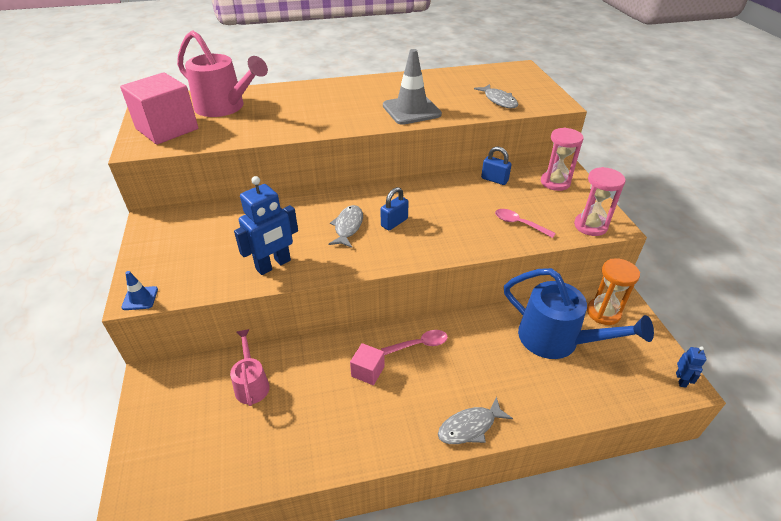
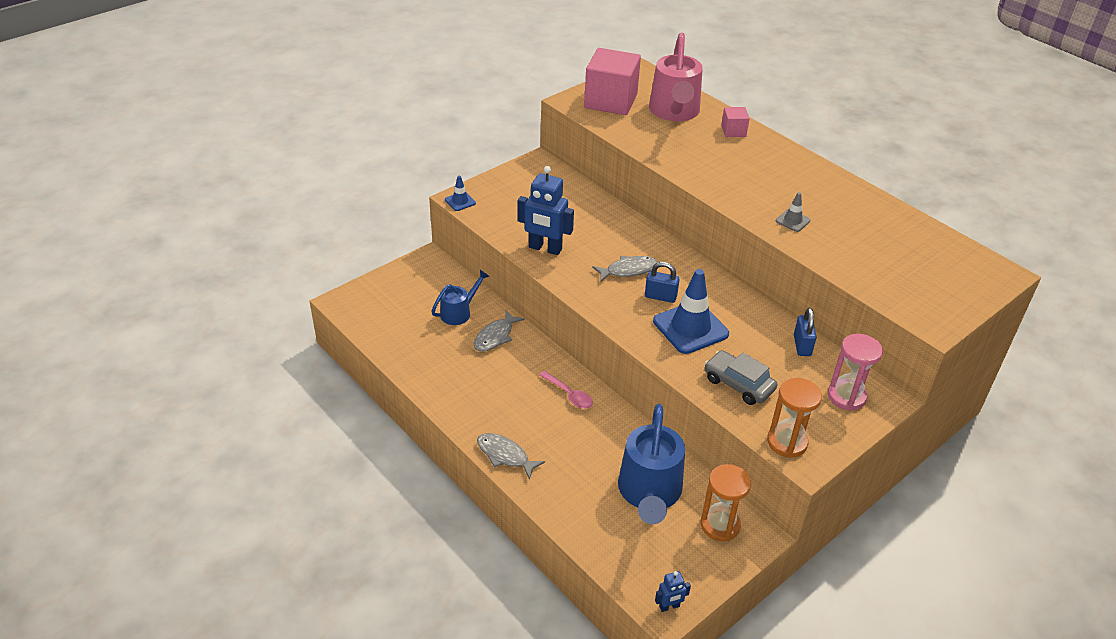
camera: 60 degrees right, 0 degrees up
(251, 383) = (459, 312): pink watering can -> blue watering can
(368, 371) = (516, 372): pink cube -> pink cube (733, 131)
(411, 110) = (792, 221): grey traffic cone -> grey traffic cone, size x0.47
(442, 222) = (690, 328): none -> blue traffic cone
(499, 100) = (886, 276): grey fish -> grey fish (495, 336)
(519, 224) = (738, 384): pink spoon -> grey car
(590, 226) = (787, 442): pink hourglass -> orange hourglass

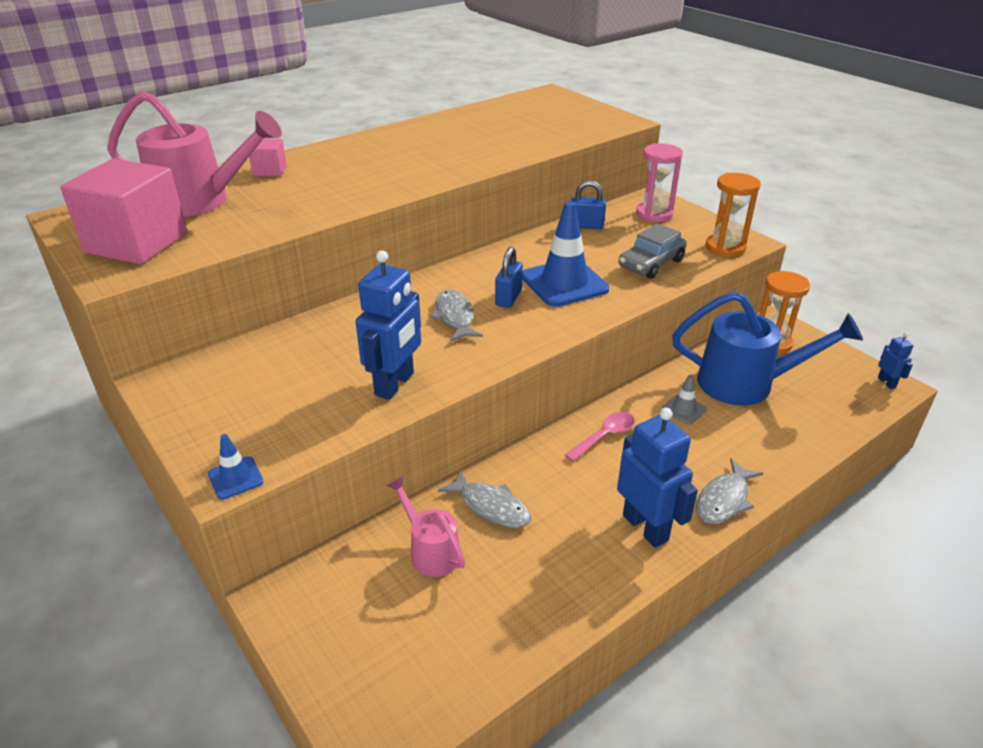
camera: 85 degrees left, 5 degrees down
(459, 312) = (430, 550): blue watering can -> pink watering can
(478, 410) = (645, 527): none -> blue robot
(792, 221) = (463, 158): grey traffic cone -> grey traffic cone (684, 409)

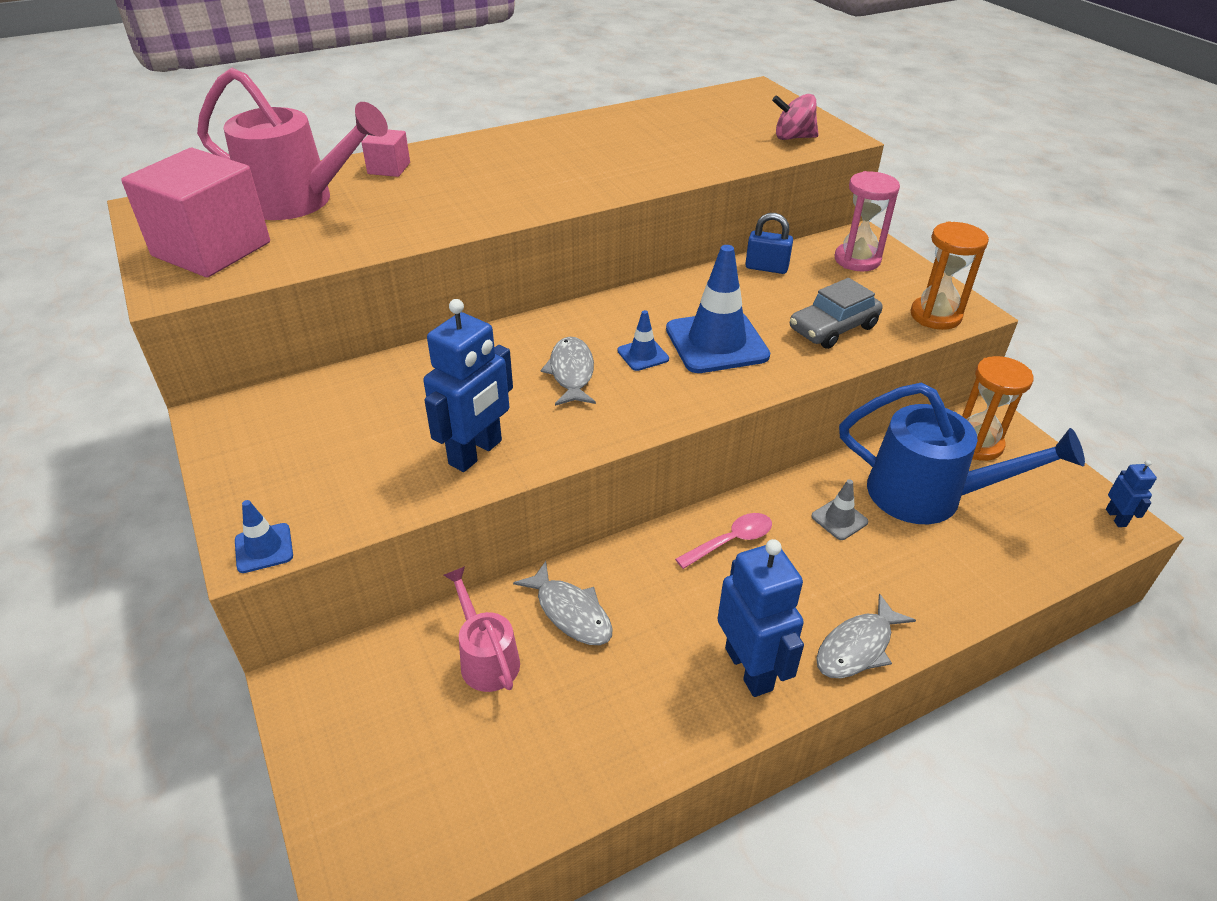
camera: 10 degrees right, 5 degrees up
(508, 298) = (643, 355): blue padlock -> blue traffic cone
(590, 124) = (793, 137): none -> pink spinning top

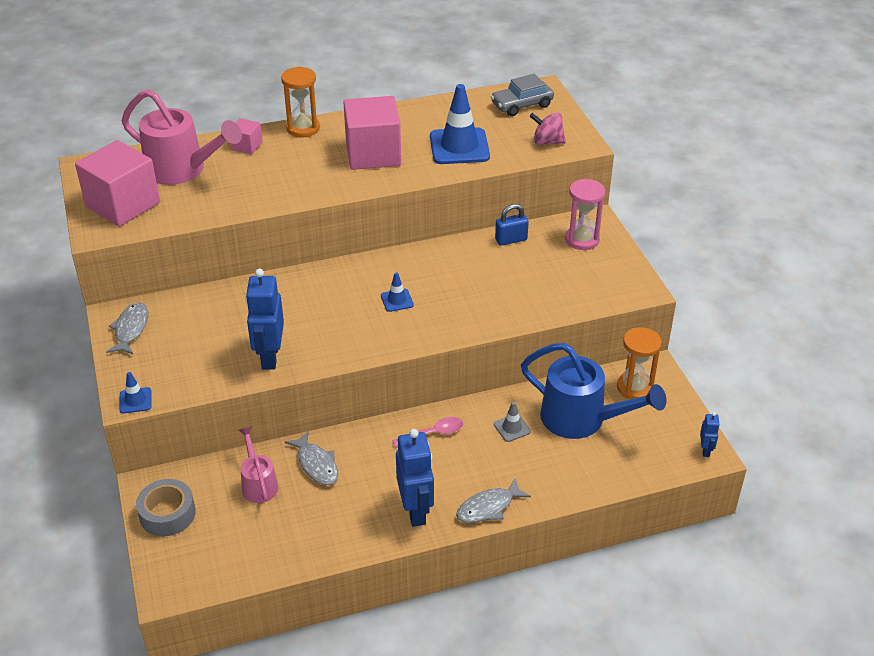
camera: 10 degrees right, 0 degrees up
(342, 734) = (167, 514): none -> grey tape
(476, 453) = (269, 357): blue robot -> blue robot turned 135 degrees clockwise
(569, 165) = (373, 154): none -> pink cube
(571, 373) = (345, 308): grey fish -> grey fish (130, 329)
(716, 343) = (450, 296): blue traffic cone -> blue traffic cone (459, 147)
(766, 268) = (511, 240): blue padlock -> blue padlock turned 45 degrees counterclockwise
(833, 328) = (537, 294): grey car -> grey car (522, 105)
(935, 316) = (616, 292): orange hourglass -> orange hourglass (303, 128)

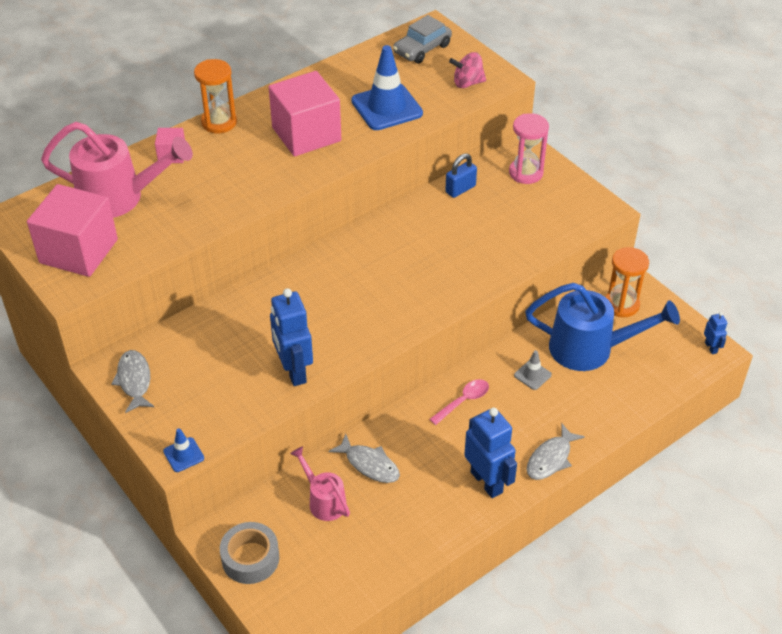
camera: 20 degrees left, 5 degrees up
(397, 300) = (386, 279): blue traffic cone -> none

